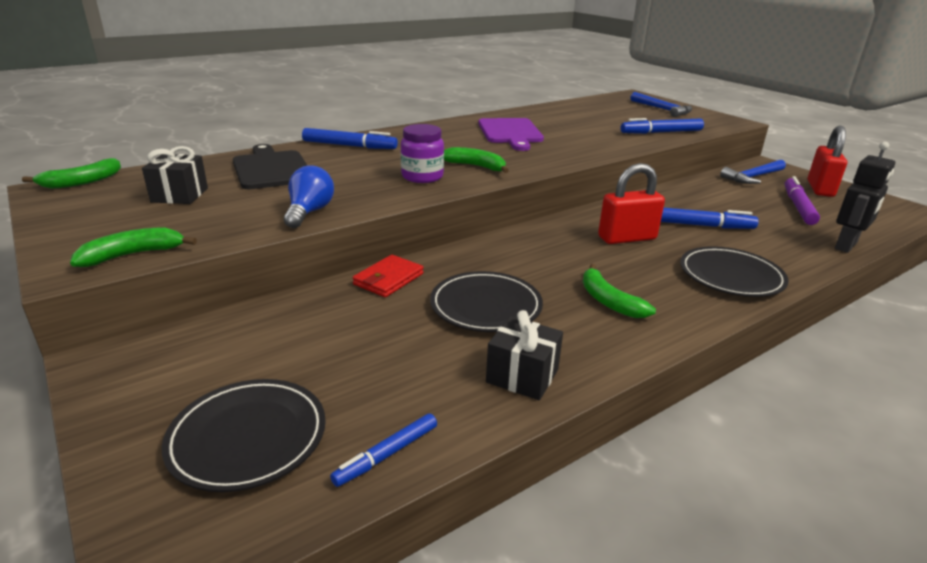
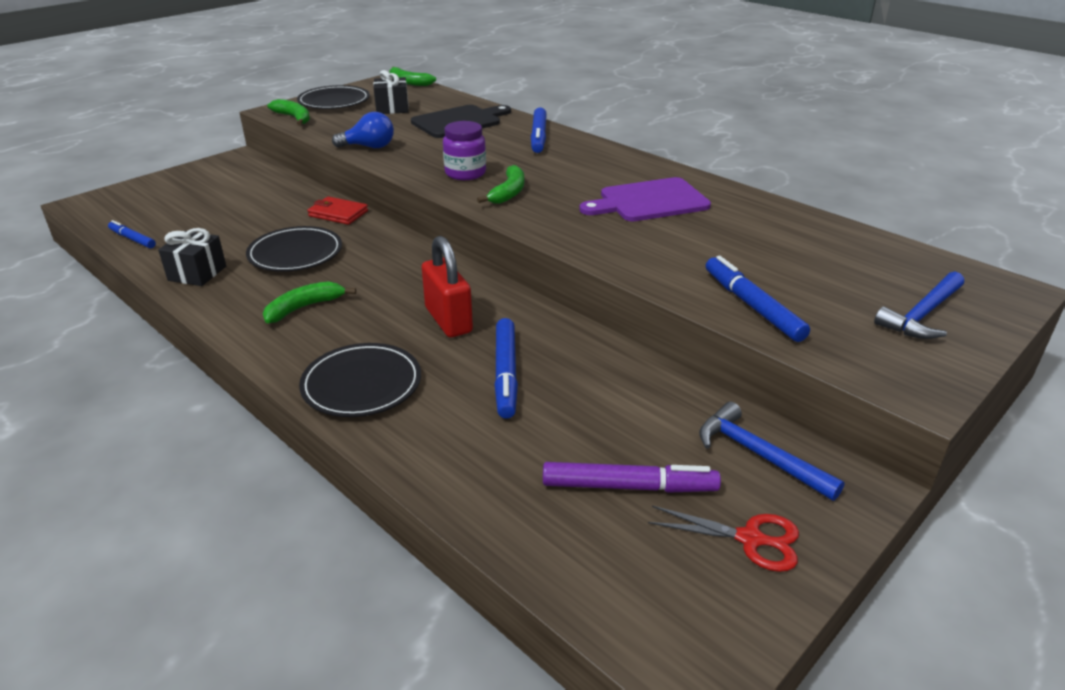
camera: 80 degrees right, 5 degrees up
(248, 437) = (160, 203): black plate -> black plate (334, 102)
(820, 189) = (750, 539): red padlock -> red scissors
(846, 246) = (475, 508): black robot -> none

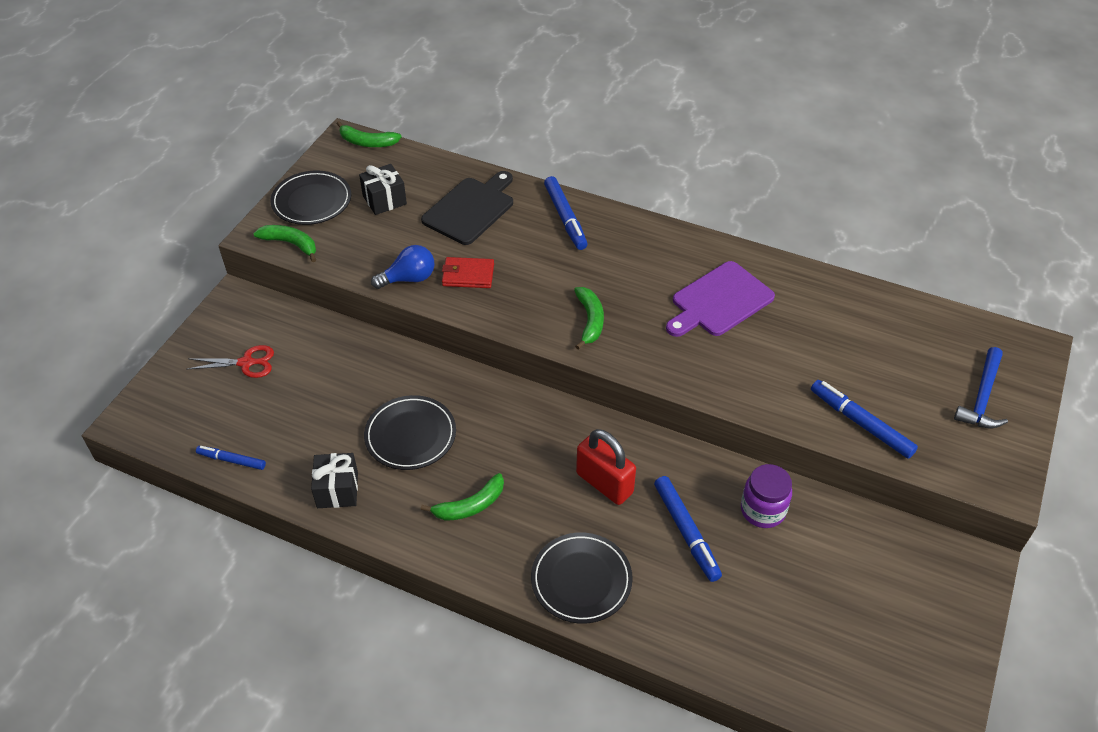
camera: 20 degrees left, 15 degrees up
(304, 308) = (470, 505): green banana -> green banana turned 150 degrees counterclockwise
(338, 213) = (410, 364): red wallet -> red wallet (468, 275)
(465, 173) = (532, 300): purple jar -> purple jar (762, 510)
(629, 486) = (831, 616): purple marker -> none
(750, 539) = (927, 635): red scissors -> red scissors (246, 363)
(758, 454) = (902, 556): blue hammer -> none

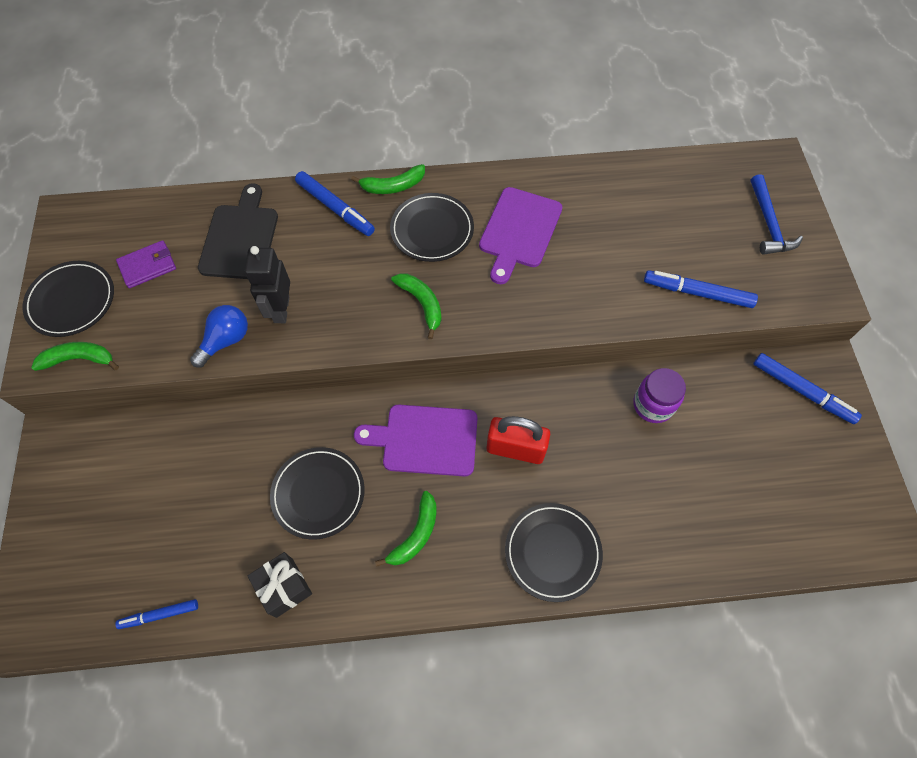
camera: 30 degrees left, 15 degrees up
(246, 363) = (108, 502): red scissors -> none
(367, 142) = (90, 210): green banana -> green banana (393, 186)
(384, 200) = (148, 266): black gift -> purple wallet
(468, 275) = (281, 309): red wallet -> black robot
(528, 438) = (425, 440): none -> purple cutting board
(639, 268) = (432, 230): none -> black plate
(686, 532) = (607, 458): blue marker -> blue marker (802, 391)

